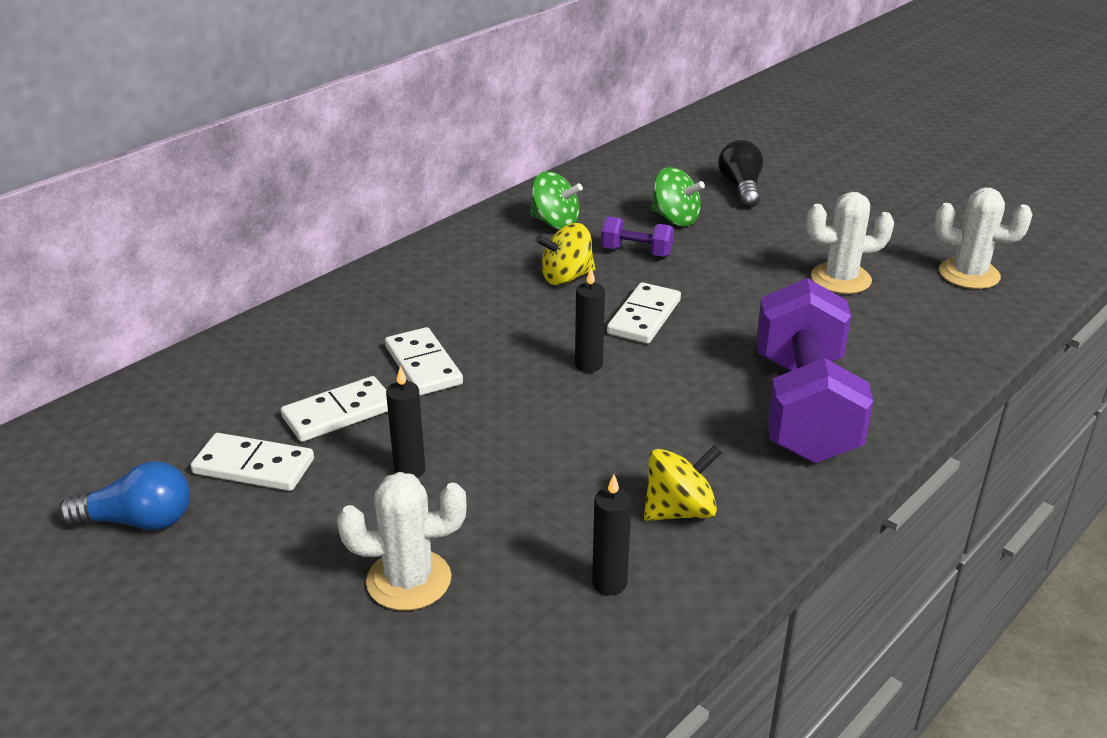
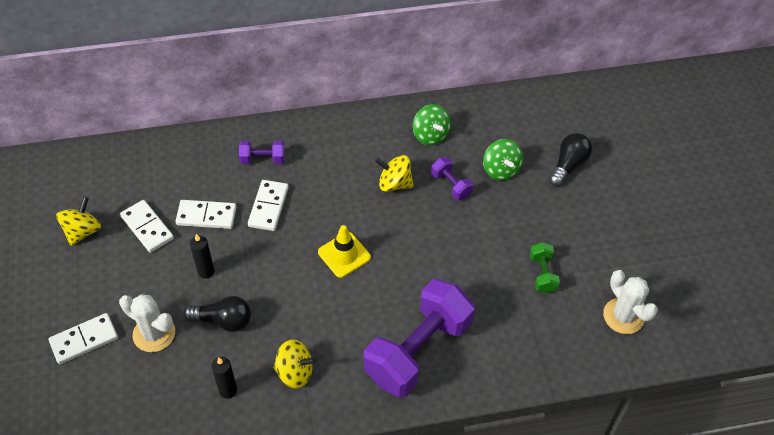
camera: 35 degrees right, 20 degrees up
(138, 521) = (82, 231): blue light bulb -> yellow spinning top
(357, 325) = (263, 159): none -> purple dumbbell
(503, 510) = (223, 321): none -> black light bulb
(588, 365) = (344, 255): black candle -> yellow traffic cone
(644, 317) = (404, 237): white domino -> white domino (84, 340)
(840, 279) = (542, 274): white cactus -> green dumbbell

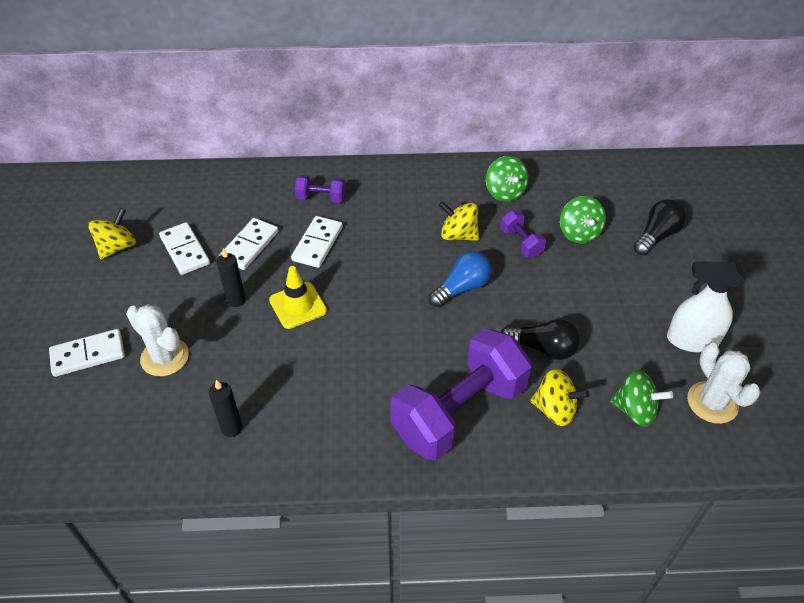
camera: 10 degrees right, 5 degrees down
(206, 216) = (249, 246): white domino -> white domino turned 75 degrees counterclockwise
(223, 321) = (243, 353): black light bulb -> black light bulb (543, 348)
(295, 372) = (312, 418): yellow spinning top -> yellow spinning top (555, 409)
(344, 255) = (391, 300): yellow traffic cone -> yellow traffic cone (298, 305)
(404, 236) = (462, 288): none -> blue light bulb
(542, 274) = (617, 345): green dumbbell -> none
(562, 330) = (635, 410): none -> green spinning top
(604, 262) = (691, 340): none -> white spray bottle

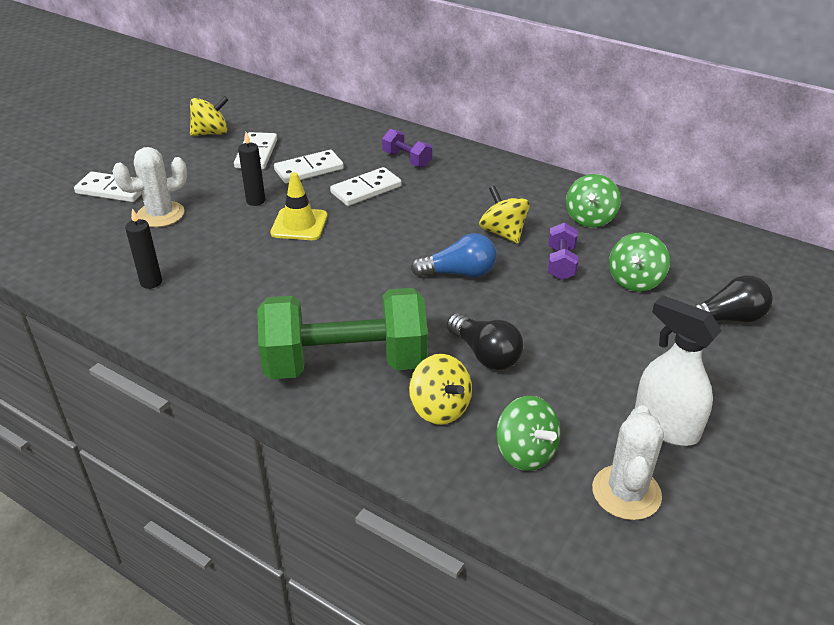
camera: 35 degrees right, 10 degrees down
(165, 357) = (160, 214): white cactus -> white cactus turned 75 degrees clockwise
(459, 411) = (345, 363): purple dumbbell -> green dumbbell

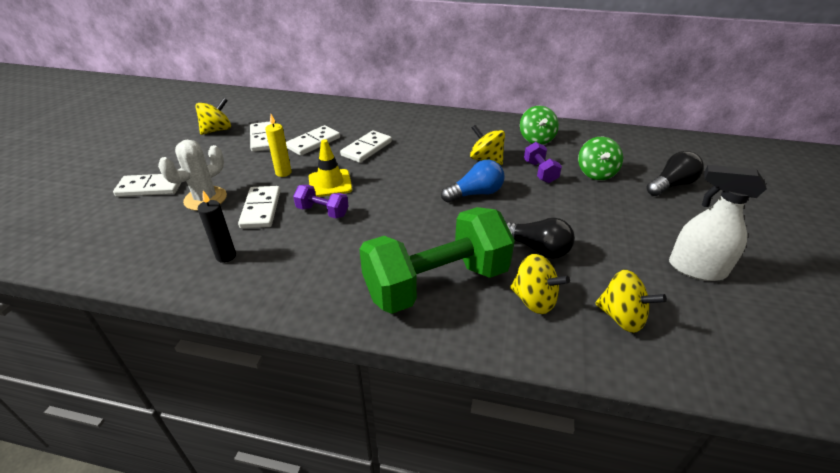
camera: 20 degrees left, 0 degrees up
(210, 239) = (261, 209): none -> white domino
(255, 201) = (283, 173): black candle -> yellow candle
(407, 159) = (383, 123): purple dumbbell -> purple dumbbell (322, 211)
(525, 452) = (621, 317): green spinning top -> yellow spinning top
(626, 492) = (713, 327): white cactus -> none

